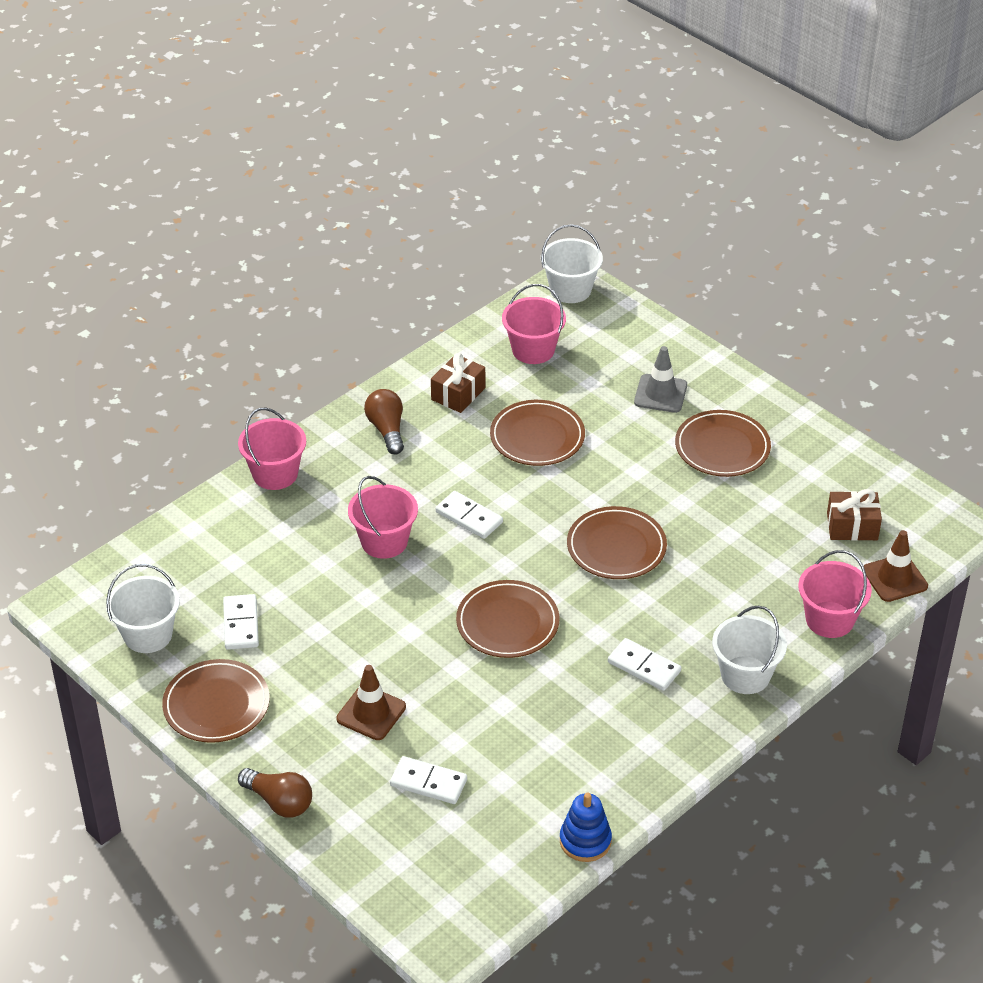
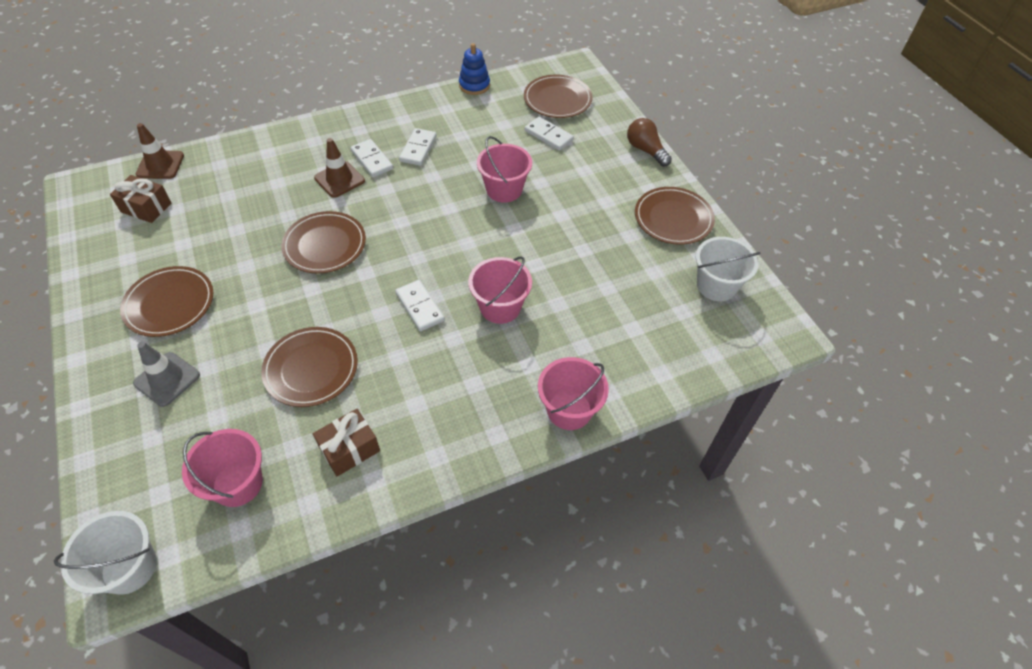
camera: 160 degrees left, 10 degrees up
(241, 624) = (640, 272): white domino -> white domino (418, 149)
(371, 713) = (567, 183): brown traffic cone -> brown traffic cone (339, 179)
(387, 430) = (442, 427): brown light bulb -> none
(507, 623) = (442, 214): brown plate -> brown plate (557, 100)
(745, 675) = (313, 137): white bucket -> none
(829, 620) = (229, 153): pink bucket -> pink bucket (504, 189)

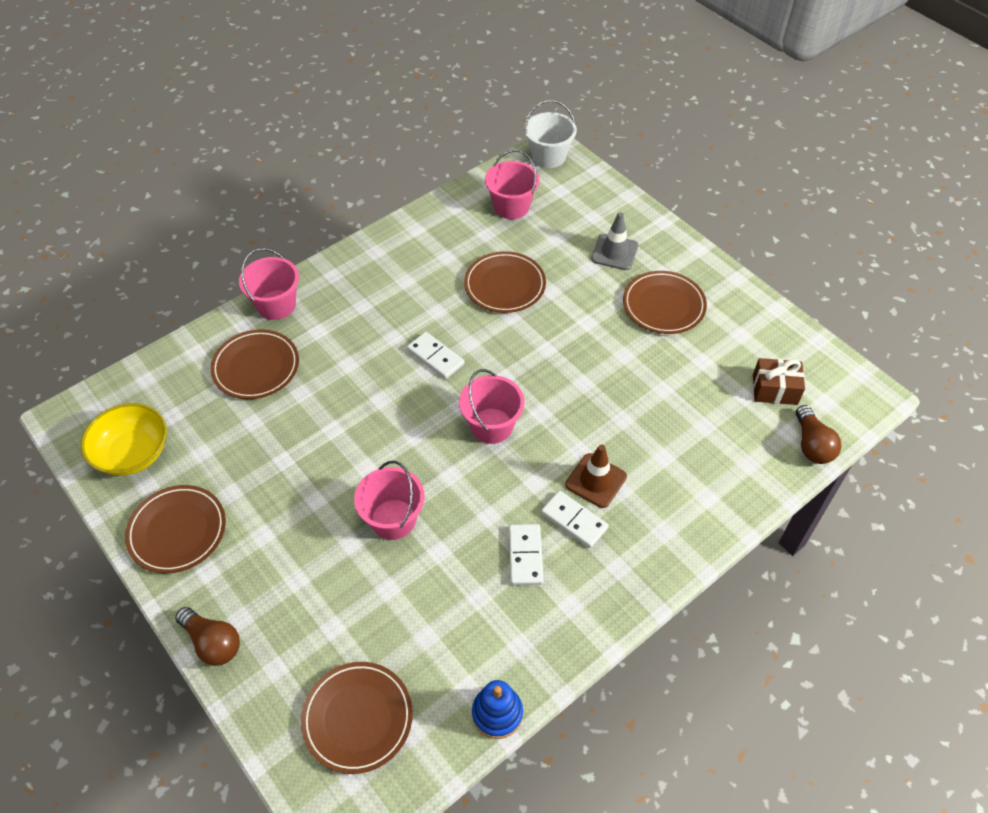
camera: 165 degrees right, 0 degrees up
(160, 165) = (812, 445): brown traffic cone -> brown light bulb
(325, 245) = (561, 395): brown plate -> brown plate (256, 367)
(349, 449) = (443, 242): brown gift -> none
(500, 307) = (358, 375): pink bucket -> pink bucket (491, 426)
(548, 135) = (356, 632): white domino -> none
(716, 285) = (133, 453): white bucket -> yellow bowl

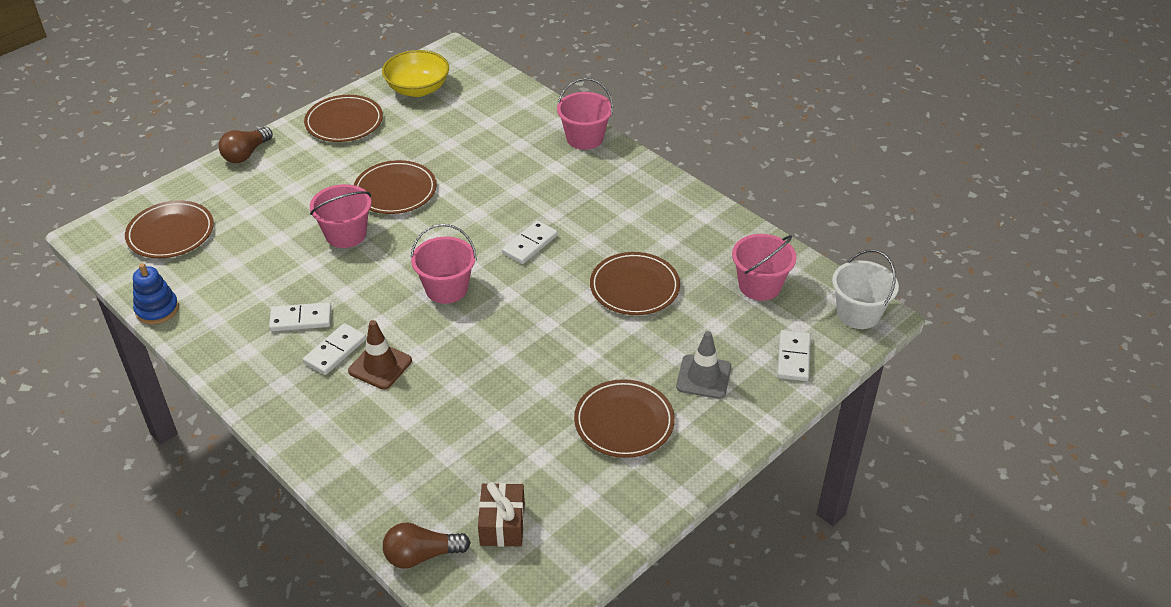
camera: 85 degrees right, 10 degrees down
(256, 367) = (509, 137): brown plate -> brown plate (395, 191)
(595, 198) = (793, 358): none -> white domino

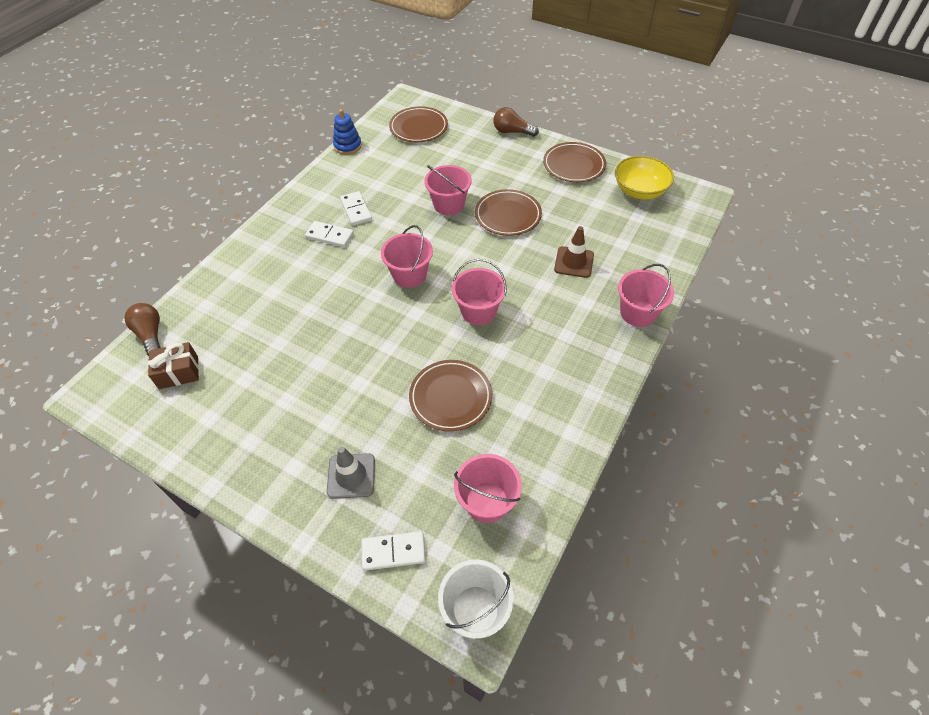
camera: 75 degrees right, 10 degrees up
(380, 366) = (320, 262): brown traffic cone -> brown traffic cone (574, 262)
(530, 244) = (478, 311): white domino -> pink bucket
(624, 422) = (288, 426): brown plate -> none

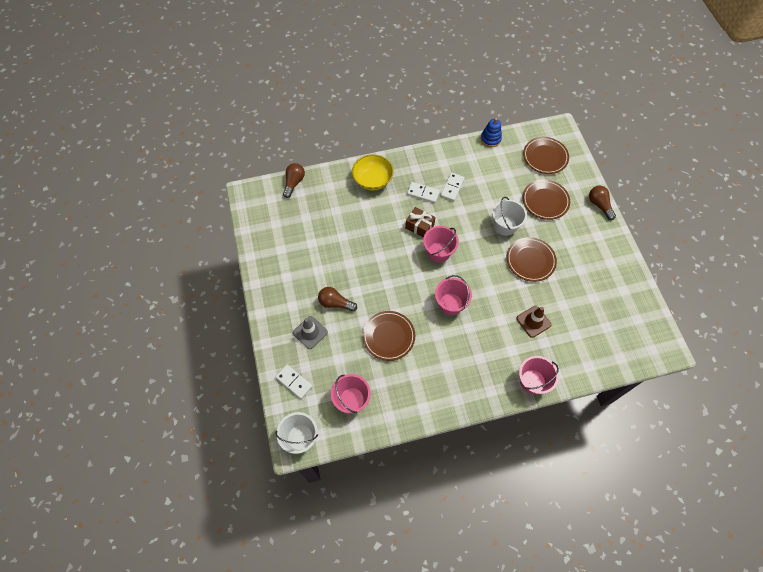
camera: 45 degrees right, 10 degrees up
(178, 372) = (288, 214): brown gift -> brown gift (419, 226)
(330, 236) = (423, 193): white domino -> white domino turned 45 degrees counterclockwise
(348, 417) = (335, 303): none -> brown light bulb
(449, 205) = (505, 226): pink bucket -> white bucket
(574, 165) = (610, 260): brown plate -> brown plate (545, 201)
(639, 191) = (630, 312): yellow bowl -> yellow bowl (372, 180)

